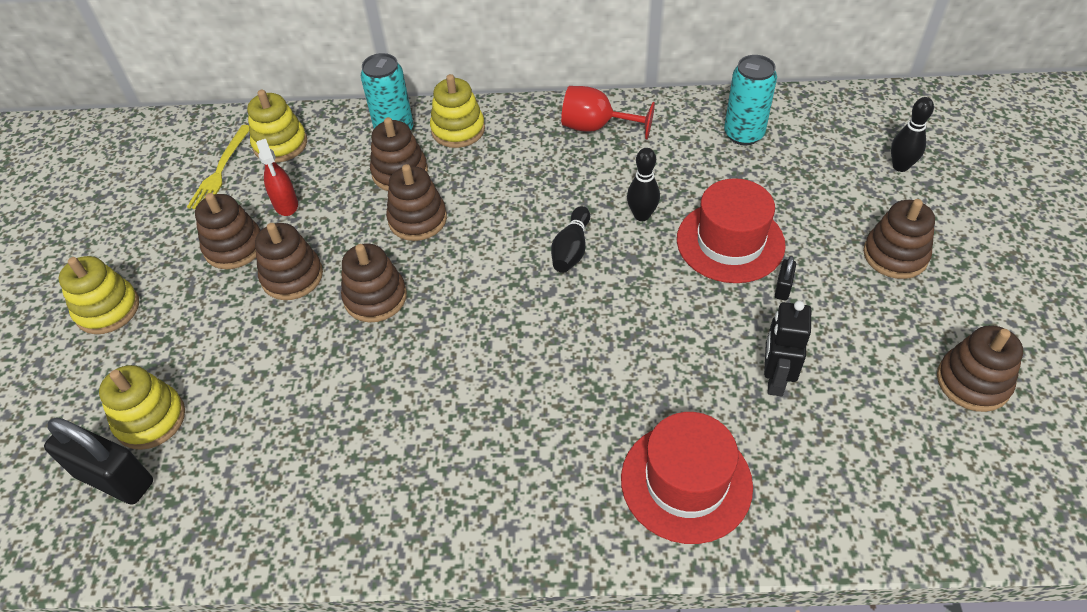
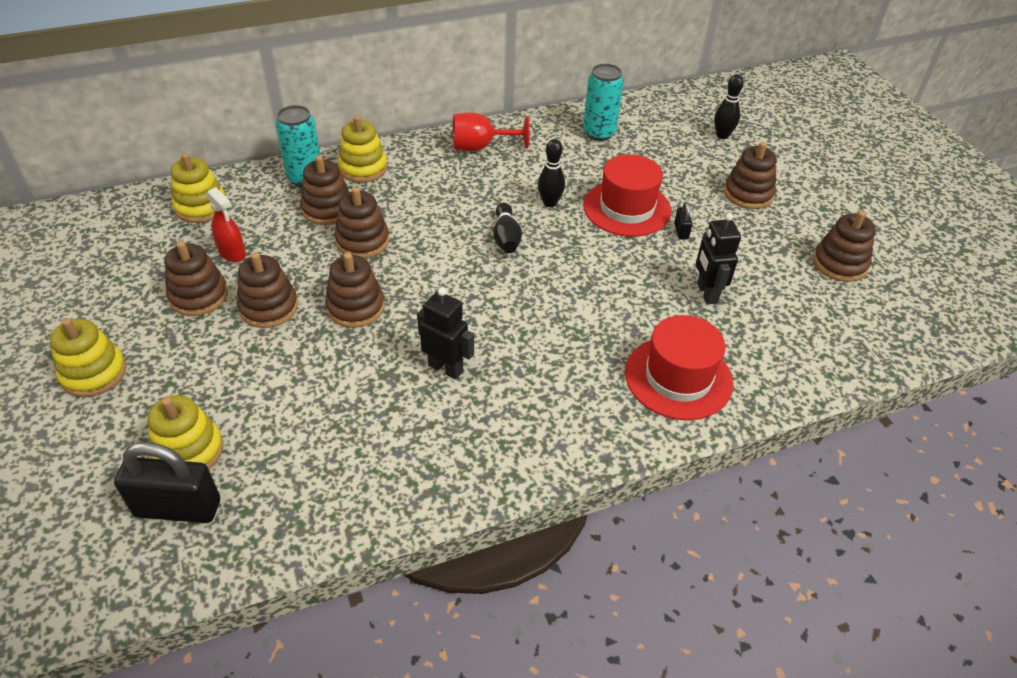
camera: 25 degrees left, 5 degrees down
(220, 170) = (151, 238): yellow fork -> none
(433, 395) = (446, 368): none -> black robot

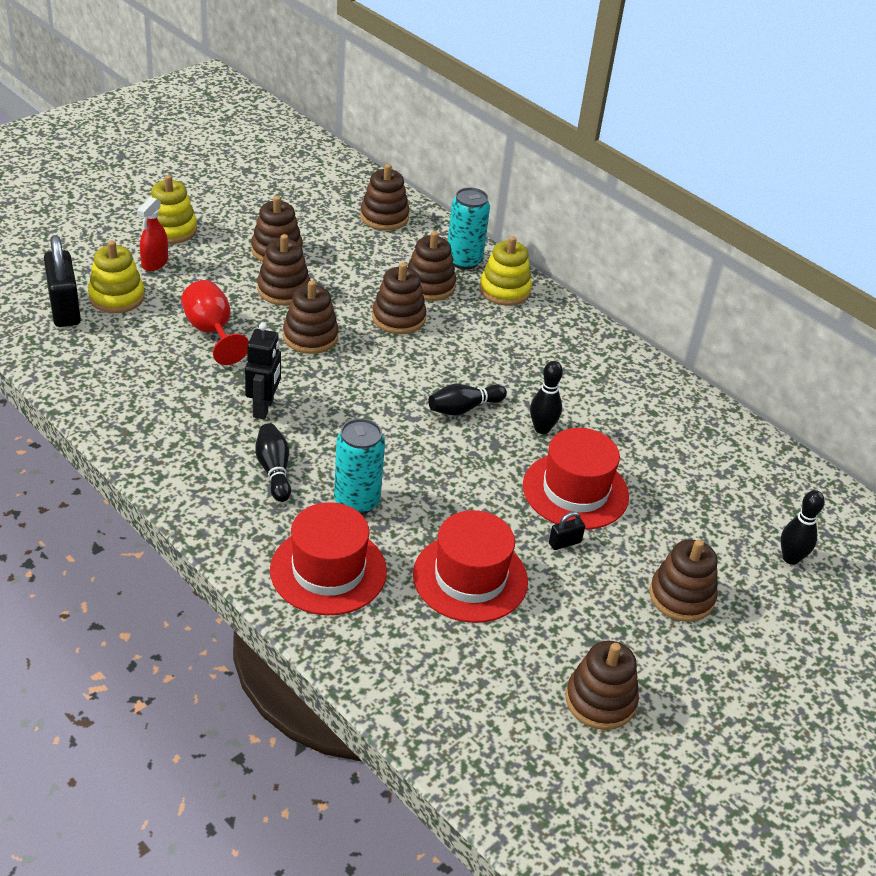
camera: 65 degrees right, 5 degrees down
(201, 207) = (384, 217): yellow stacking toy -> brown stacking toy
(232, 253) = (337, 251): red spray bottle -> red spray bottle (155, 263)
(480, 147) = (600, 359): red goblet -> red goblet (211, 332)
(537, 382) = (274, 470): none -> black bowling pin
(599, 133) = (702, 445): turquoise can -> turquoise can (356, 501)
(706, 293) = (470, 578): black robot -> red hat

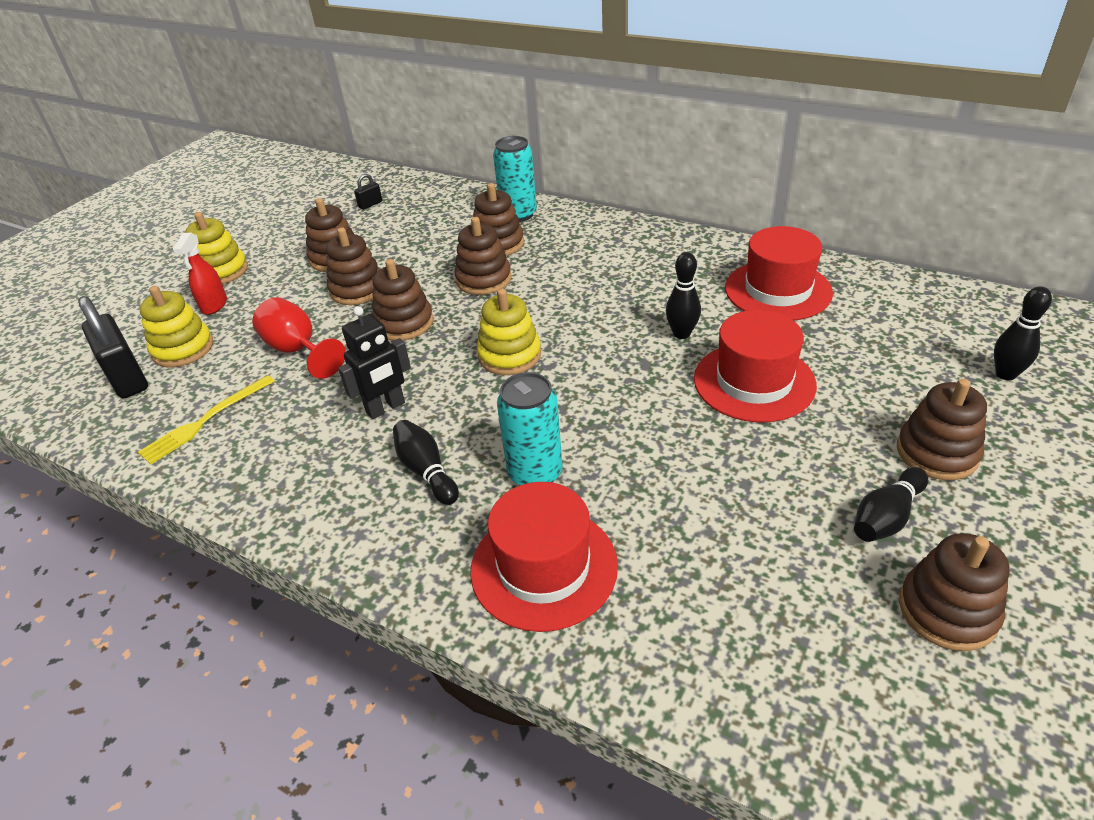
camera: 10 degrees left, 0 degrees up
(117, 369) = (205, 421): none -> yellow fork
(264, 408) = (386, 408): black robot -> black robot turned 60 degrees clockwise
(384, 217) = (426, 202): brown stacking toy -> none
(464, 408) = (594, 340): black bowling pin -> black bowling pin (886, 517)
(470, 578) = (707, 515): red hat -> red hat (777, 290)
(504, 290) = (570, 227): yellow stacking toy -> yellow stacking toy (509, 355)
(565, 543) = (780, 439): black padlock -> black padlock (370, 204)

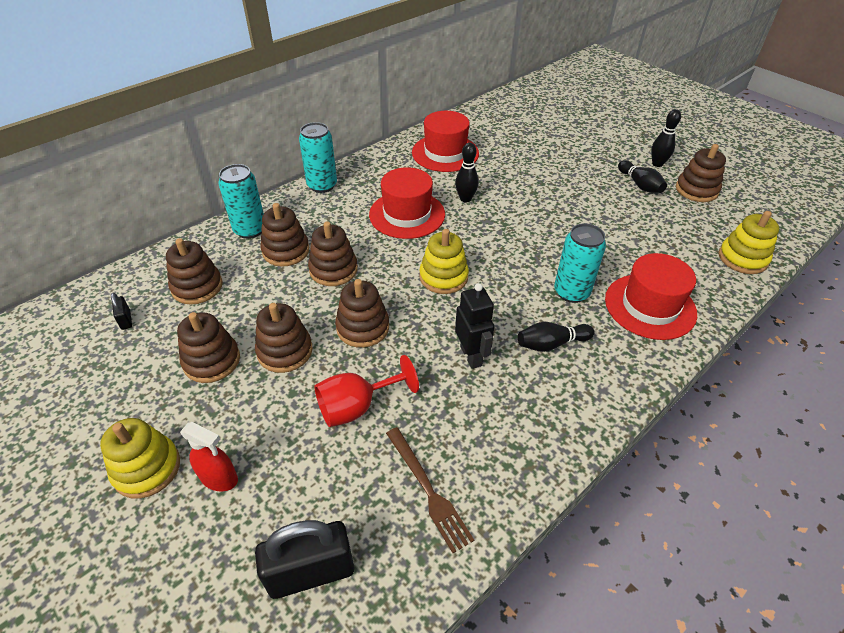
camera: 75 degrees left, 5 degrees up
(183, 349) = (289, 511): yellow stacking toy -> yellow stacking toy (742, 258)
(205, 421) = (428, 490): yellow fork -> brown fork
(625, 228) = (322, 185): none -> turquoise can
(754, 382) = (525, 188): red hat -> red hat (407, 214)
(937, 452) = (602, 156): brown stacking toy -> brown stacking toy (197, 287)
(1005, 374) = (556, 119): black bowling pin -> black bowling pin (657, 164)

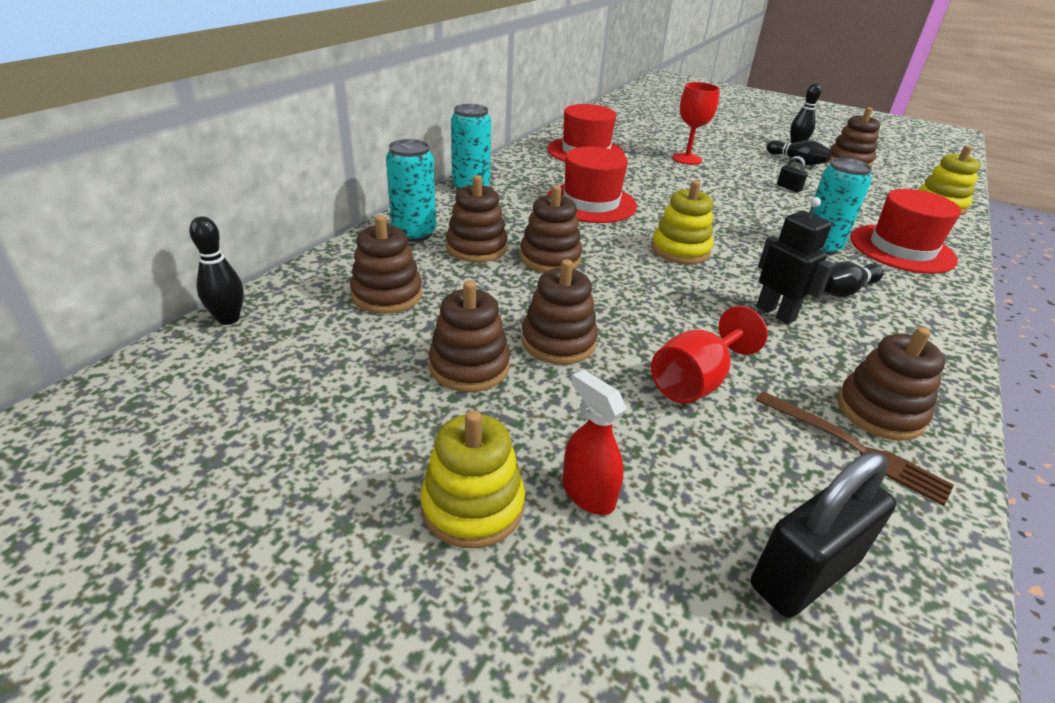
camera: 20 degrees left, 10 degrees down
(126, 320) = (309, 342): black padlock -> black padlock (789, 188)
(219, 478) = (587, 493): red spray bottle -> red spray bottle turned 135 degrees counterclockwise
(363, 327) = (632, 305): brown stacking toy -> brown stacking toy (879, 412)
(465, 199) = (641, 185): black bowling pin -> black bowling pin (228, 319)
(532, 170) = (686, 159): none -> red goblet

